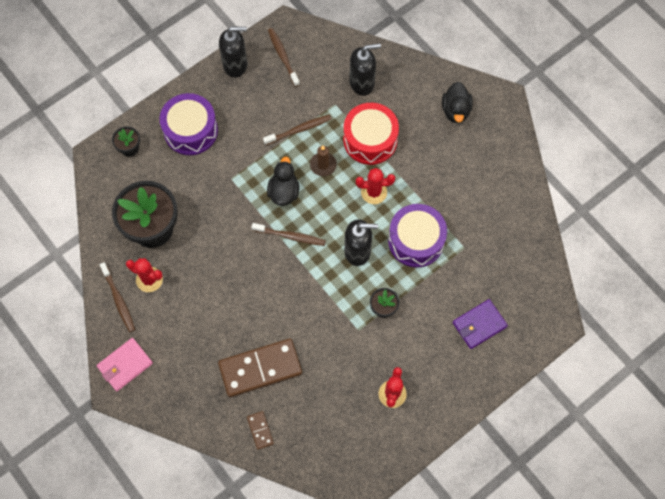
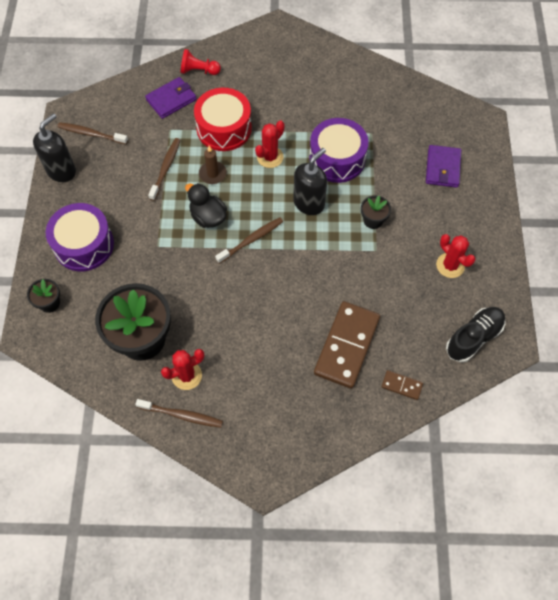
camera: 50 degrees left, 5 degrees down
(125, 365) = (248, 454): pink wallet -> none
(343, 455) = (473, 338): none -> black shoe
(362, 83) = (171, 99): black soap dispenser -> purple wallet
(406, 79) = (199, 71): none -> red pawn
(455, 110) = (256, 60): black duck -> none

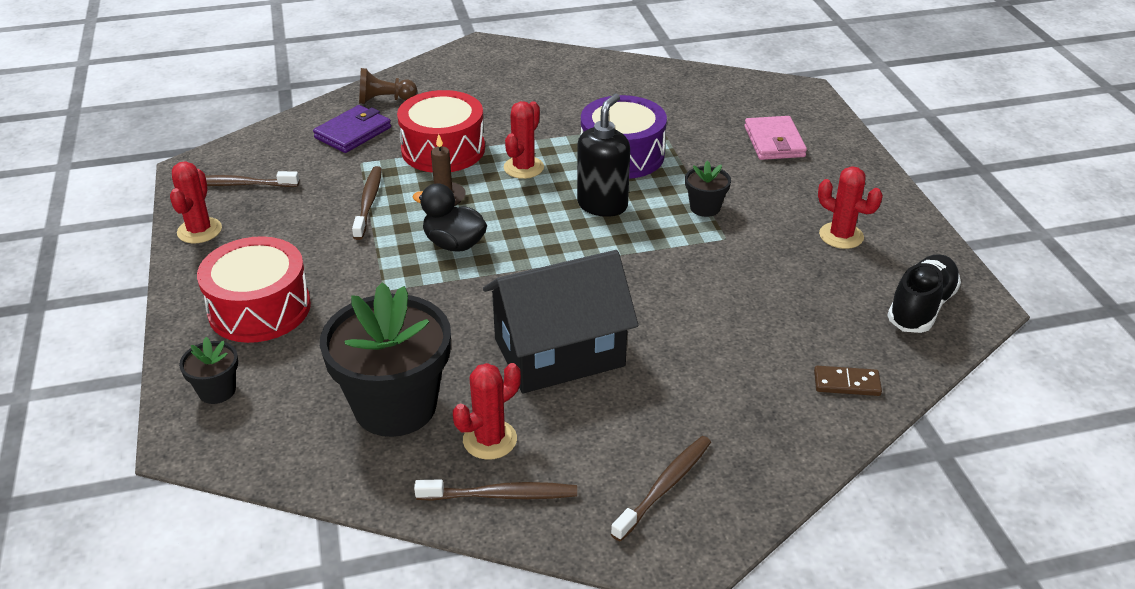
camera: 15 degrees left, 25 degrees down
(61, 171) = (199, 231): black soap dispenser -> red cactus
(84, 245) = (259, 308): purple drum -> red drum
(199, 71) = (384, 100): red pawn -> brown pawn
(244, 321) = (559, 352): none -> black house
(251, 240) = (532, 258): brown toothbrush -> brown toothbrush (665, 487)
(346, 346) = (736, 352): brown domino -> none
(442, 168) = (774, 142): purple wallet -> pink wallet

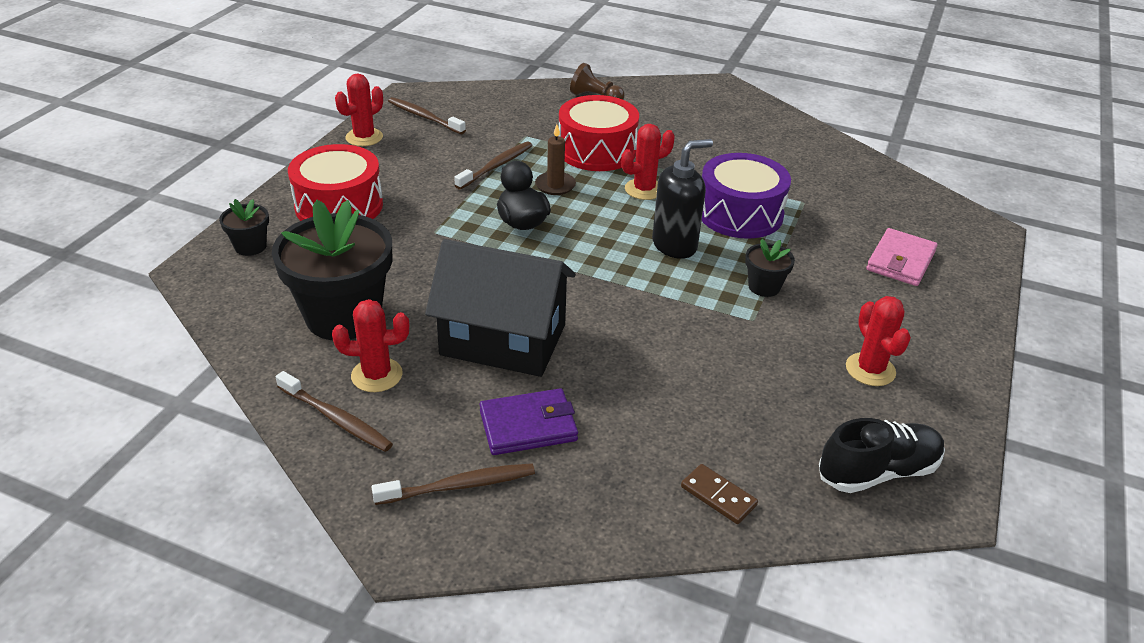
camera: 35 degrees right, 0 degrees up
(353, 133) = (544, 112): purple wallet -> purple wallet (528, 426)

